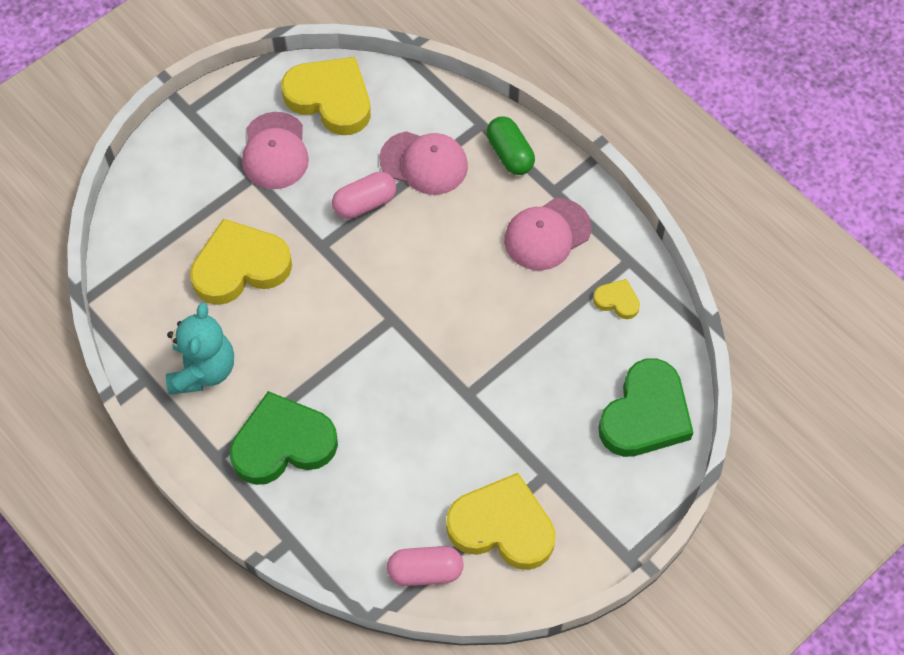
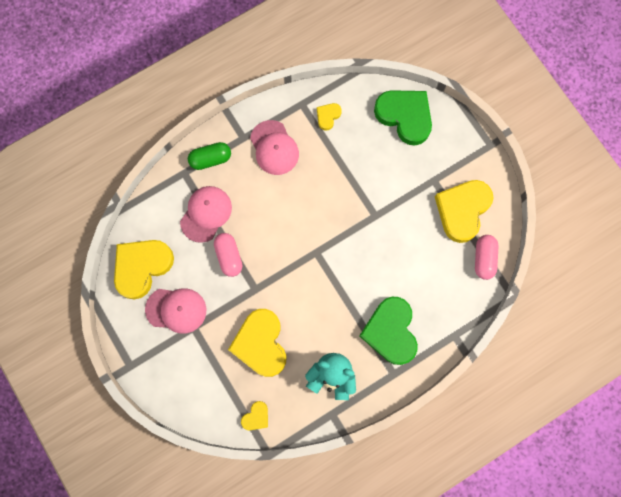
camera: 80 degrees left, 15 degrees up
(132, 278) = (256, 417): none -> yellow heart

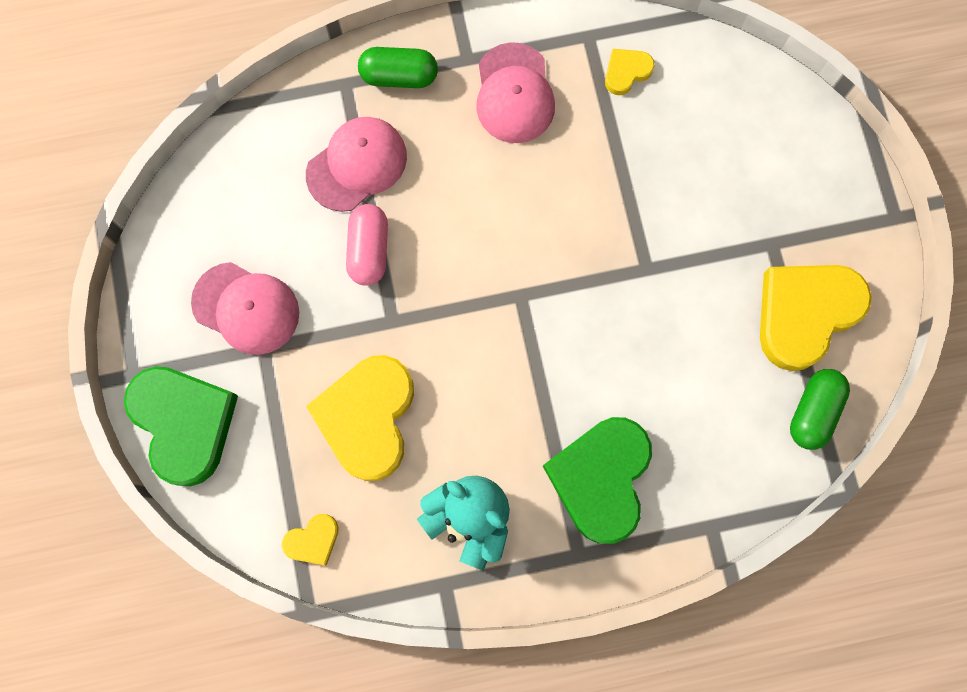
camera: 20 degrees right, 0 degrees up
(142, 267) = (216, 216): yellow heart -> none
(405, 116) = (761, 117): green heart -> green heart (184, 423)
(483, 259) = (813, 411): pink capsule -> green capsule

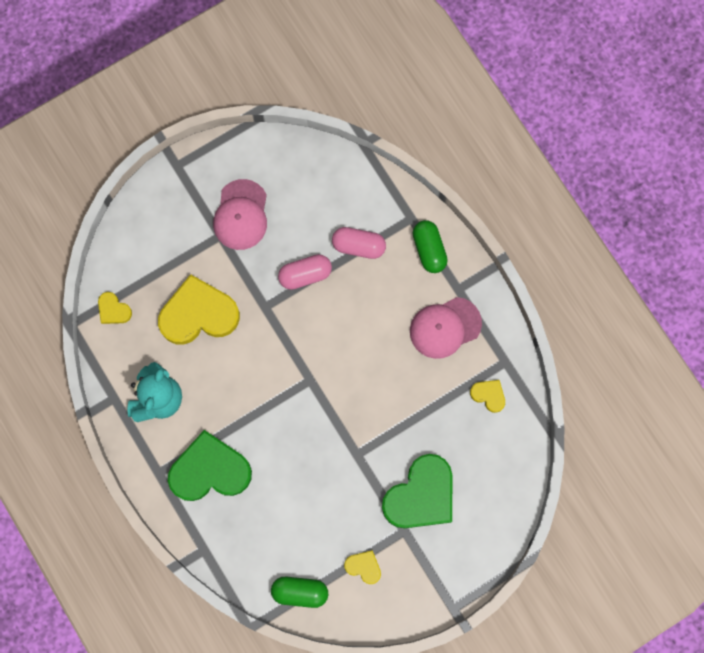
camera: 70 degrees right, 0 degrees up
(184, 423) = (157, 207): green heart -> green heart (421, 495)
(357, 165) = (358, 246): pink cap -> pink capsule
(805, 314) = (363, 567): yellow heart -> yellow heart, size x0.46

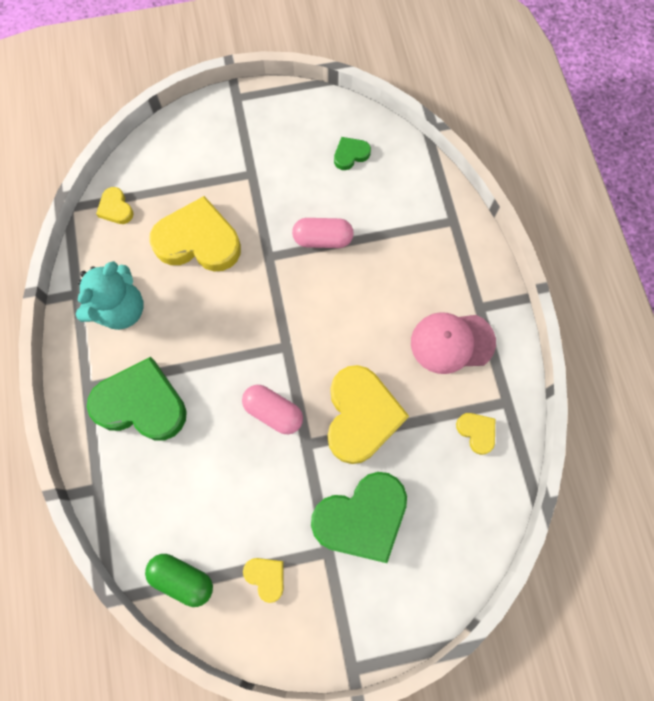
camera: 20 degrees right, 5 degrees down
(241, 215) = (280, 161): pink cap -> none
(300, 187) = (350, 155): none -> green heart
(358, 246) = (389, 230): pink capsule -> pink capsule (273, 412)
(392, 415) = (361, 416): none -> yellow heart
(429, 250) = (462, 257): green capsule -> none

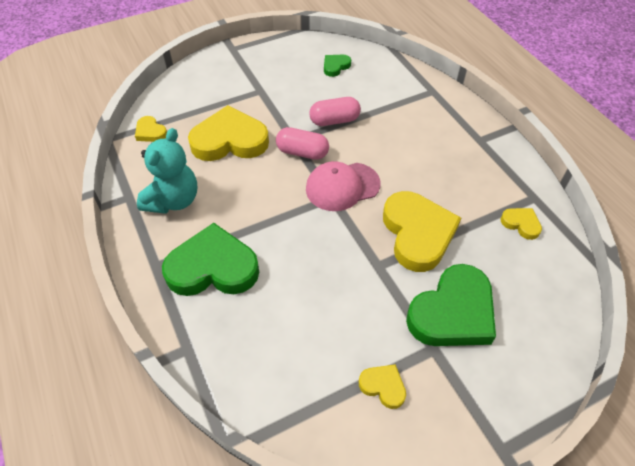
camera: 15 degrees left, 20 degrees down
(182, 578) = (299, 410): green capsule -> none
(273, 412) = (338, 247): pink capsule -> pink capsule (302, 152)
(452, 342) = (469, 167): pink cap -> pink cap (342, 186)

